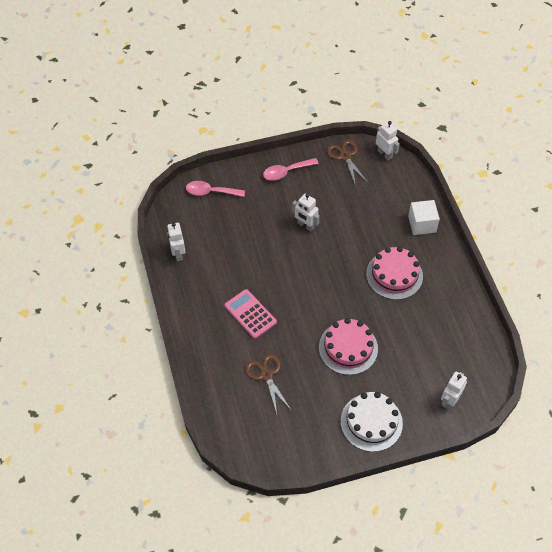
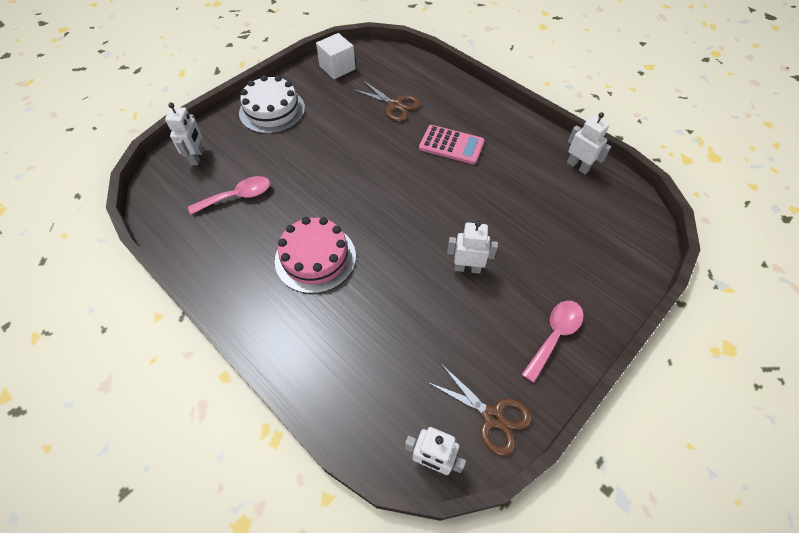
camera: 150 degrees right, 0 degrees up
(210, 192) = (618, 253): pink spoon -> pink spoon (237, 196)
(348, 348) = (329, 158): pink cake -> none
(422, 224) = (309, 352): white cube -> white cube (337, 68)

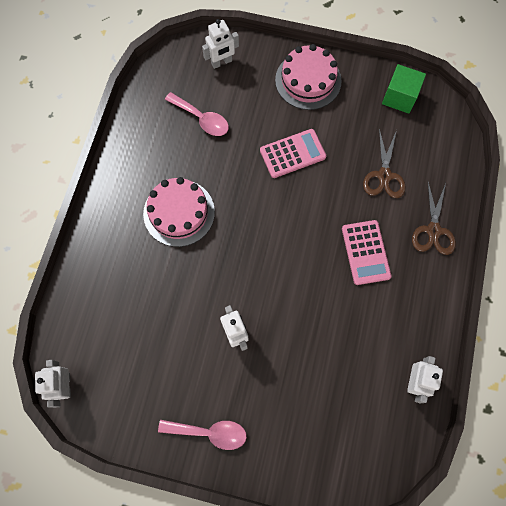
camera: 60 degrees right, 15 degrees up
(272, 110) = (308, 80): white cake -> pink cake
(328, 150) = (292, 154): none -> pink calculator
(337, 68) = (399, 97): white cube -> green cube
(492, 416) = (117, 412): brown scissors -> brown scissors (433, 230)

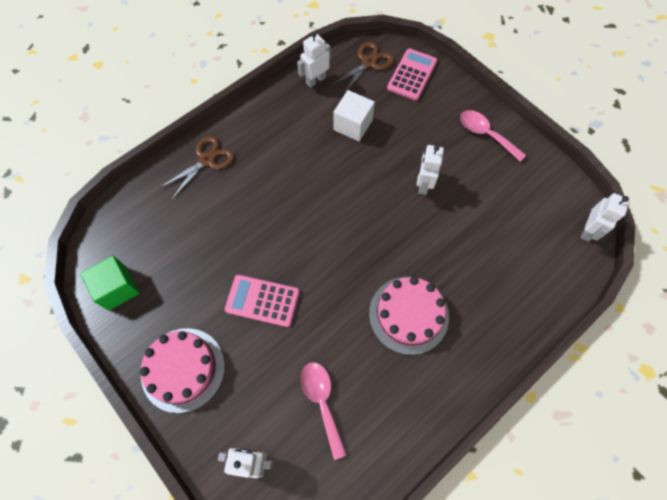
camera: 145 degrees left, 5 degrees down
(340, 353) = (353, 125): none -> white cube
(365, 252) = (274, 178): pink calculator -> pink calculator (412, 75)
(384, 175) = (202, 227): brown scissors -> brown scissors (368, 63)

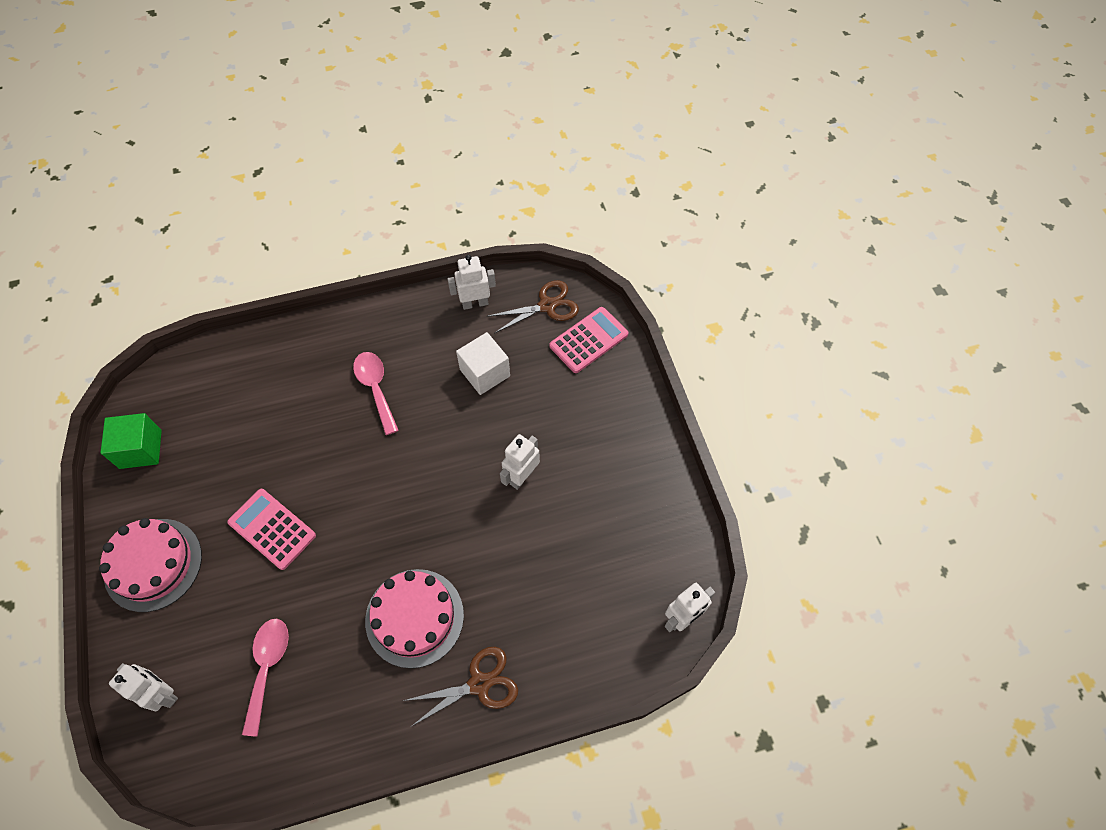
camera: 25 degrees right, 5 degrees down
(206, 160) = (305, 348): brown scissors -> brown scissors (479, 684)
(485, 134) = (631, 448): pink spoon -> pink spoon (375, 388)

